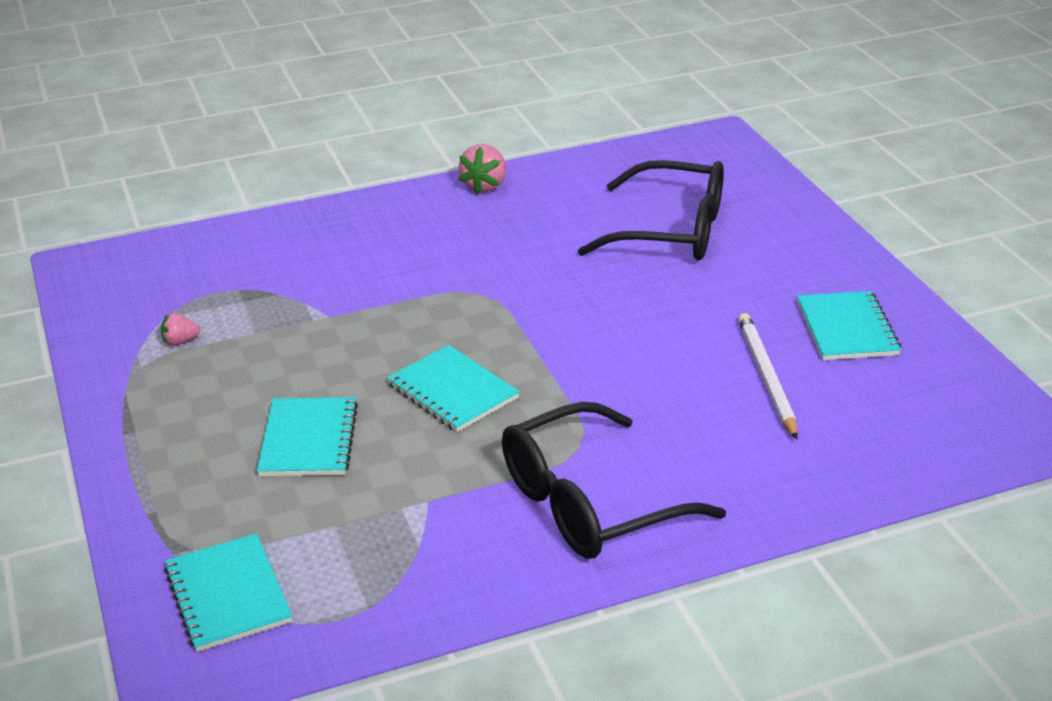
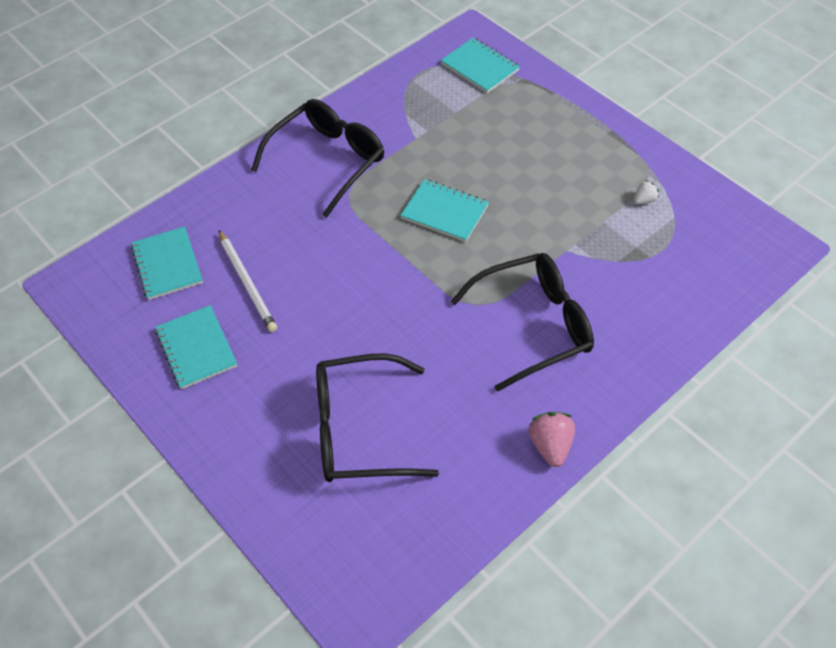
camera: 160 degrees right, 20 degrees up
(180, 341) = (644, 200): pink strawberry -> white strawberry
(309, 440) = (506, 155): turquoise notebook -> turquoise notebook (167, 264)
(427, 264) = (534, 325): none -> black glasses

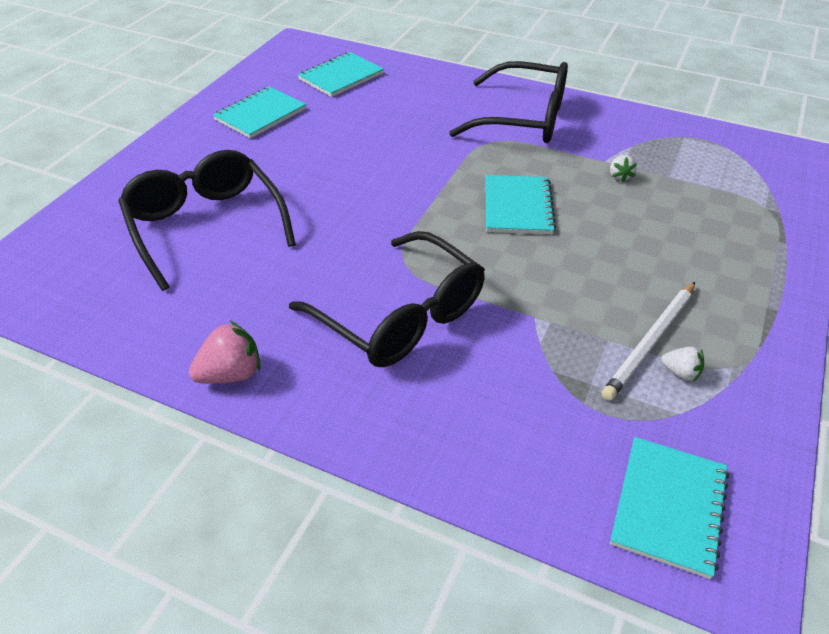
camera: 65 degrees right, 10 degrees down
(247, 283) = (345, 118): white pencil -> white pencil (650, 342)
(440, 138) = (619, 176): none -> white strawberry
(480, 67) = (758, 176): turquoise notebook -> turquoise notebook (669, 507)

